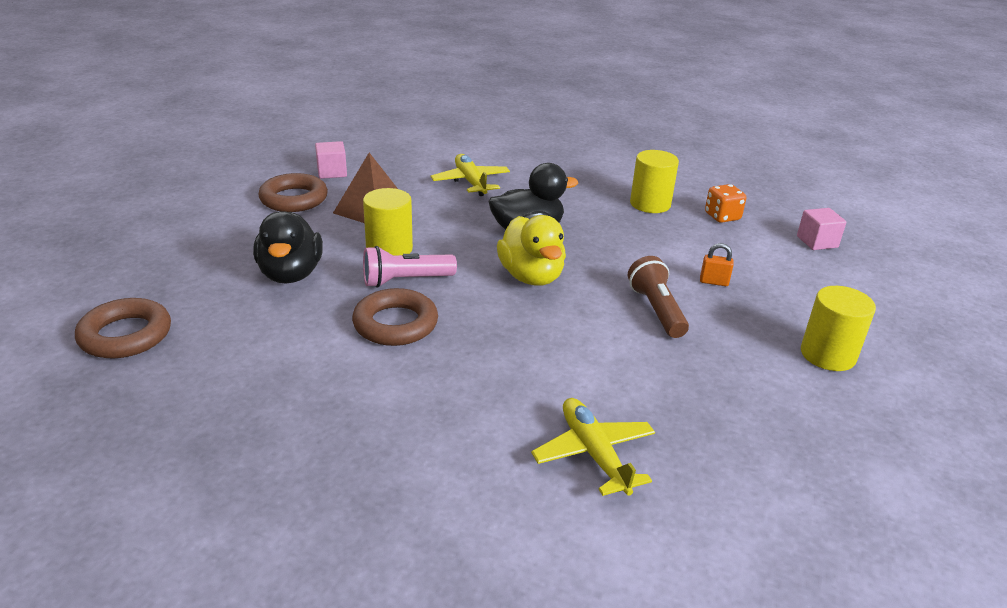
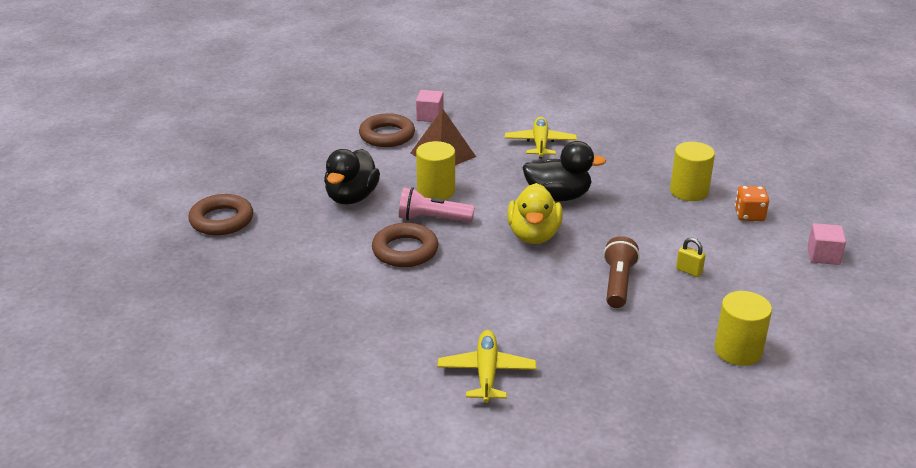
camera: 25 degrees right, 0 degrees up
(713, 282) = (689, 271): orange padlock -> yellow padlock

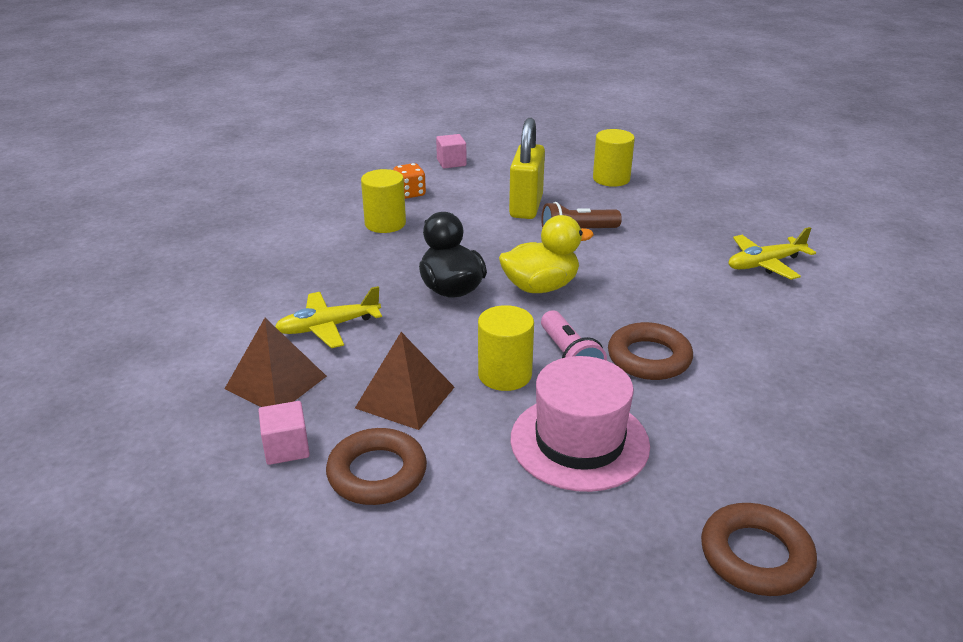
camera: 115 degrees left, 0 degrees up
(351, 197) = (579, 442): black duck -> pink hat
(492, 120) = (276, 382): none -> brown pyramid
(689, 271) = (526, 207): yellow padlock -> yellow padlock, size x2.48

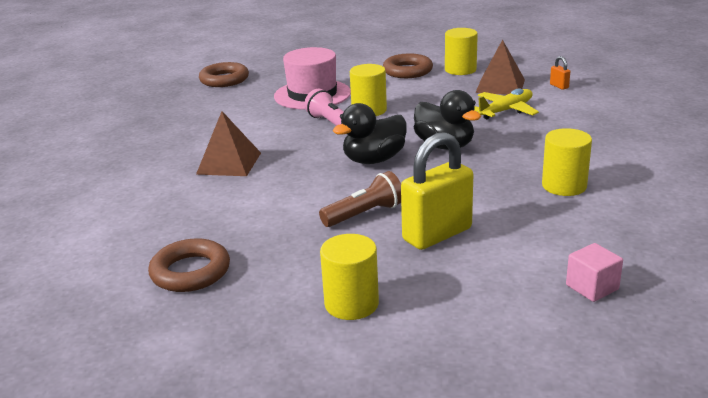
camera: 165 degrees right, 5 degrees down
(202, 358) = (559, 86): none -> orange padlock
(286, 448) = (460, 70): pink cube -> yellow cylinder
(405, 397) = (420, 93): brown pyramid -> brown pyramid (229, 163)
(410, 193) = (584, 225): orange dice -> none
(526, 207) = (437, 234): yellow padlock -> yellow padlock turned 60 degrees clockwise
(540, 287) = (374, 160): yellow duck -> black duck
(649, 358) = (278, 133): brown ring -> brown ring (190, 272)
(765, 264) = (171, 216): yellow plane -> none

